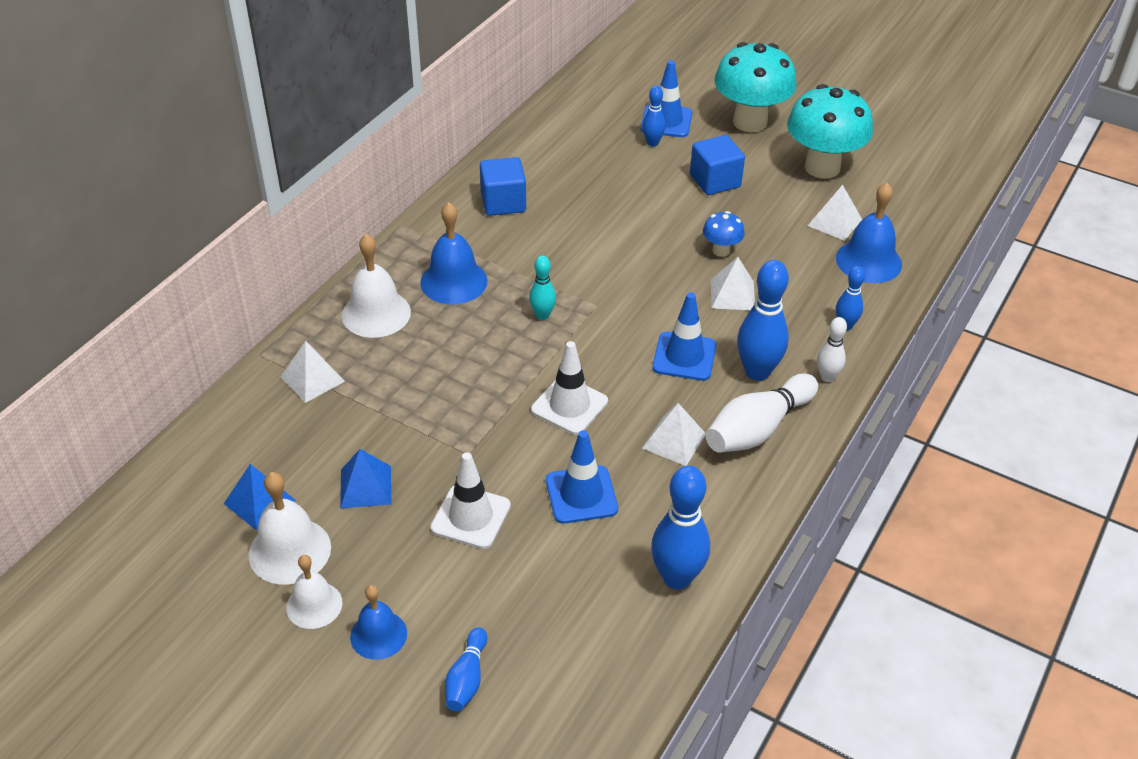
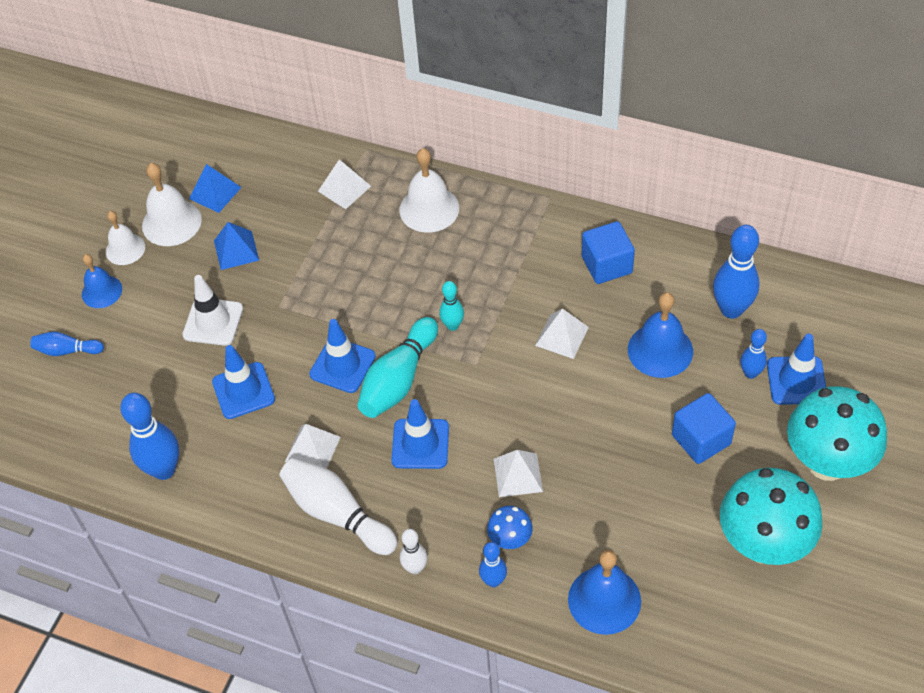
camera: 85 degrees right, 10 degrees up
(454, 281) = (483, 252): blue bell -> blue bell (660, 350)
(569, 406) = (342, 365): white traffic cone -> blue traffic cone
(600, 363) = (399, 379): none -> turquoise bowling pin
(721, 250) = (584, 458): blue mushroom -> blue mushroom (510, 540)
(757, 372) = (411, 506): blue bowling pin -> blue bowling pin (731, 309)
(835, 222) = (663, 563): white pyramid -> white pyramid (562, 336)

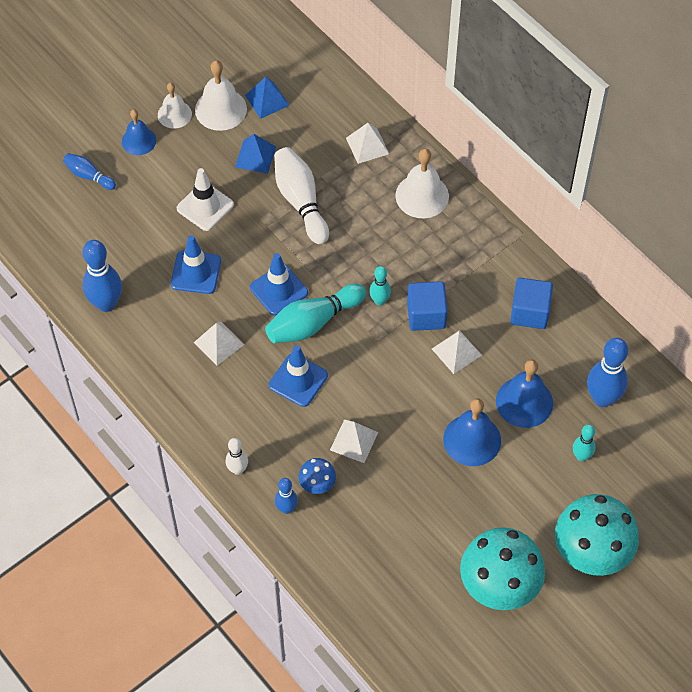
camera: 25 degrees right, 5 degrees up
(337, 513) = (207, 400): white bowling pin -> white bowling pin (300, 201)
(604, 600) = (356, 564): blue bell -> blue bell (472, 440)
(701, 439) = (507, 487): blue cube -> blue cube (426, 315)
(750, 373) = (581, 456): blue bowling pin -> turquoise bowling pin
(796, 380) = (613, 480): blue traffic cone -> none

